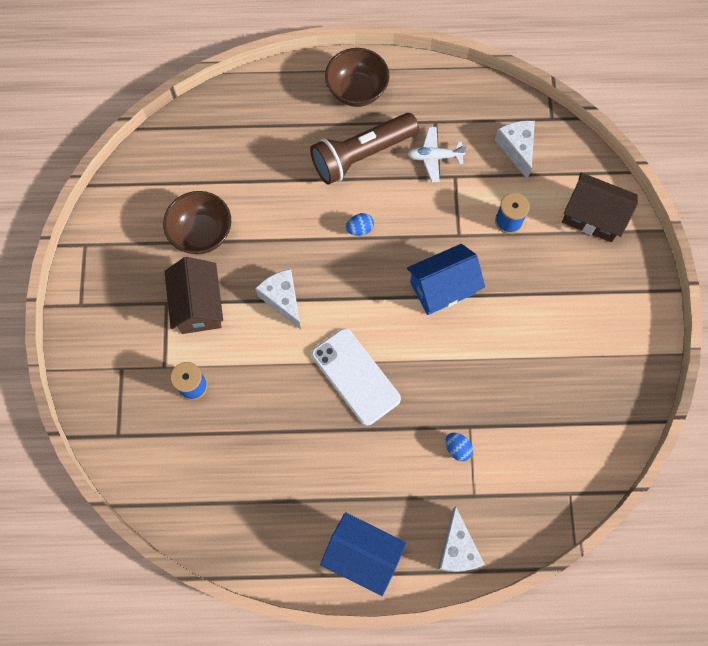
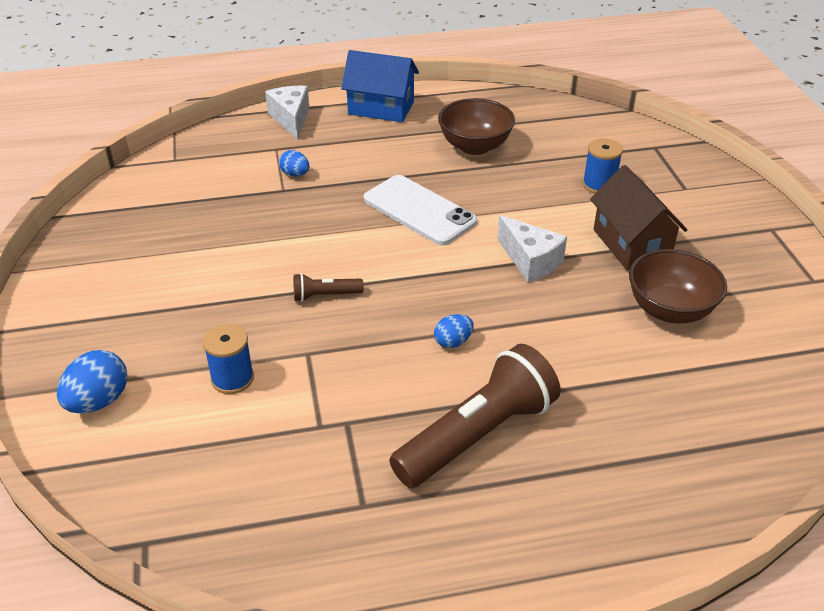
camera: 170 degrees right, 30 degrees down
(357, 91) = (517, 538): brown bowl -> brown bowl (475, 146)
(434, 157) = (356, 449): white plane -> none
(442, 287) = (325, 295): blue house -> brown flashlight
(516, 149) = (215, 480): white cheese -> none
(592, 216) = (98, 401): brown house -> blue egg

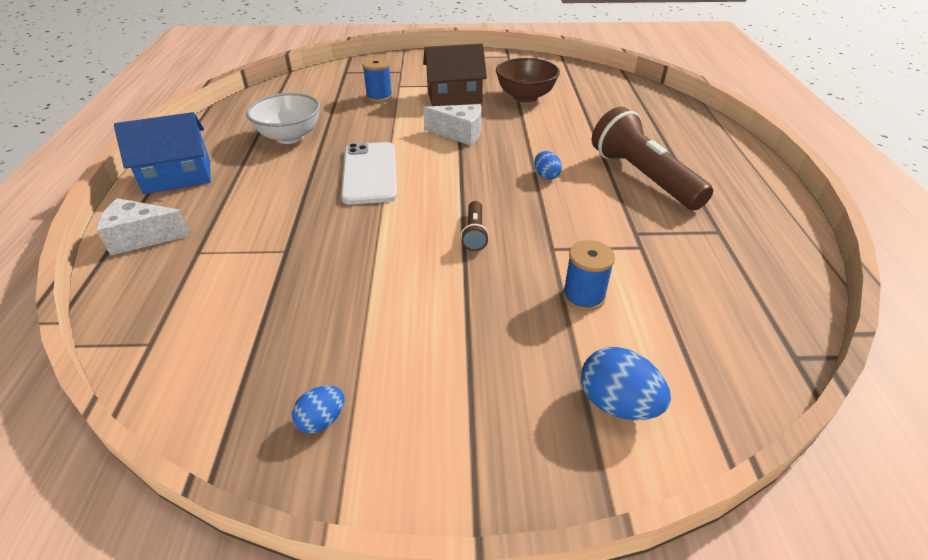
camera: 80 degrees left, 0 degrees up
(295, 174) = (261, 240): blue egg -> blue egg (322, 420)
(381, 108) = (178, 177): blue house -> blue house turned 45 degrees clockwise
(419, 210) = (370, 173): white phone -> white phone turned 60 degrees counterclockwise
(475, 146) = (289, 137): brown bowl -> white bowl
(530, 261) = (459, 134): white cheese -> white cheese turned 45 degrees clockwise

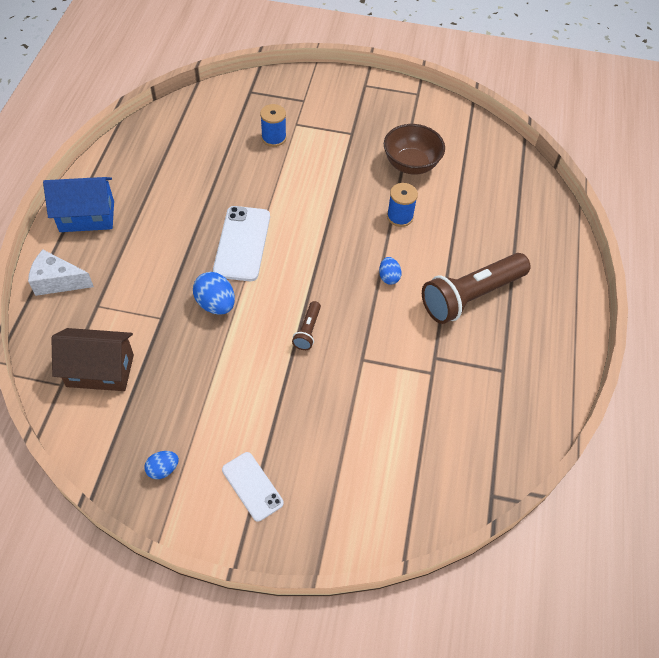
camera: 10 degrees right, 15 degrees up
(289, 137) = (183, 181): white bowl -> none
(454, 97) = (343, 152): brown house -> brown house (100, 370)
(459, 134) = (332, 207): white cheese -> none
(465, 414) = (252, 486): none -> white phone
(583, 296) = (367, 410): blue spool -> blue spool (400, 217)
(617, 404) = (352, 502): blue egg -> blue egg (216, 304)
(643, 177) = (471, 296): brown flashlight -> brown flashlight turned 105 degrees counterclockwise

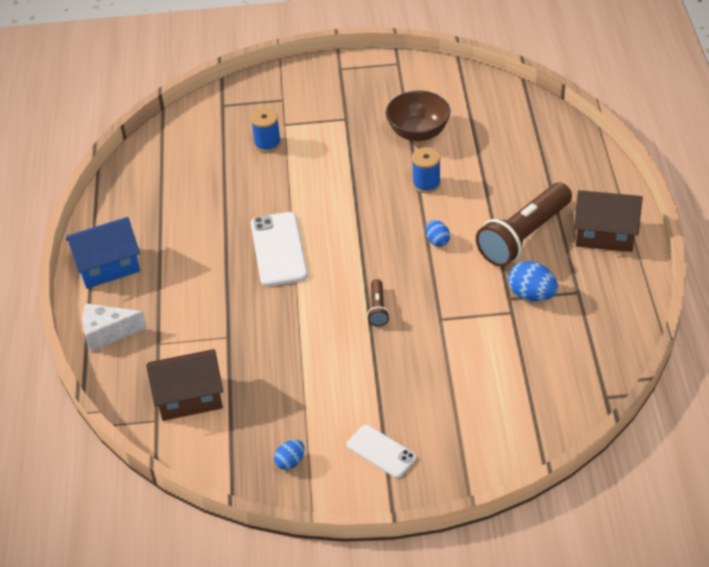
camera: 10 degrees left, 10 degrees down
(216, 304) = (277, 310): blue egg -> blue egg (531, 295)
(549, 318) = (605, 235): none -> brown house

